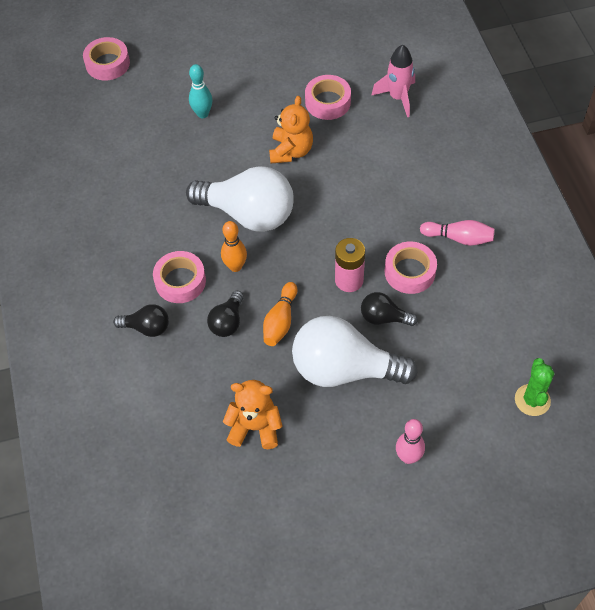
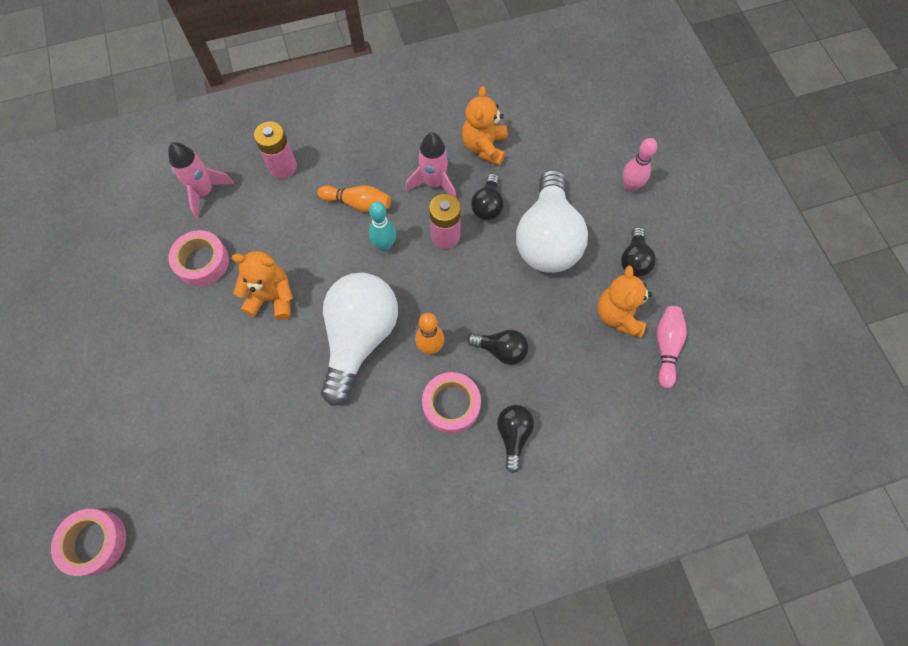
camera: 95 degrees left, 10 degrees up
(202, 114) = (203, 403): turquoise bowling pin -> turquoise bowling pin (384, 245)
(280, 321) = (497, 298): orange bowling pin -> orange bowling pin (358, 203)
(316, 450) = (634, 260): none -> black light bulb
(409, 272) = (434, 183): pink tape -> pink rocket
(426, 151) = (283, 167): none -> pink battery
(455, 318) = (484, 147): none -> orange teddy bear
(459, 238) = (394, 142): pink bowling pin -> pink bowling pin (666, 347)
(532, 400) = (563, 94): green cactus -> none

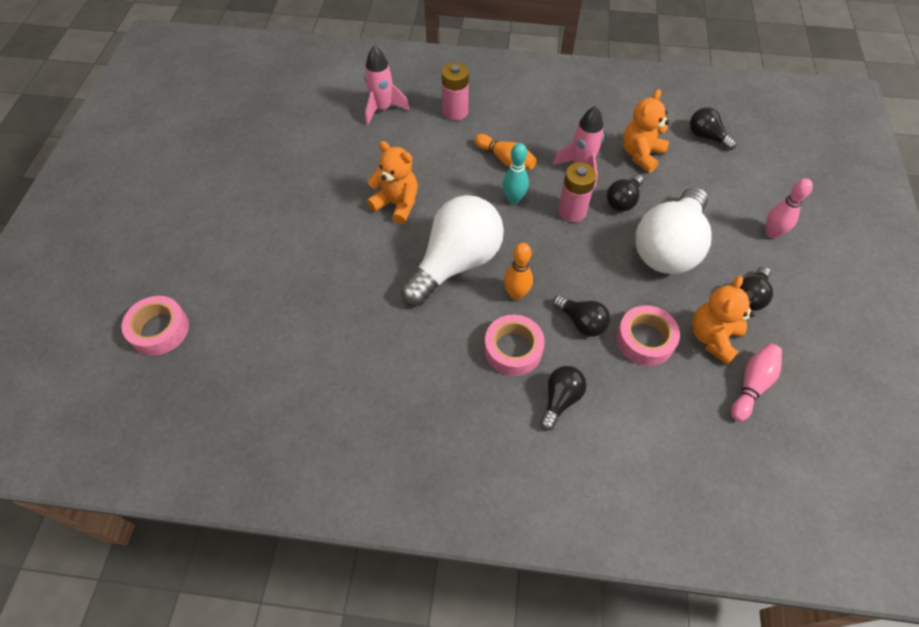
camera: 25 degrees right, 10 degrees down
(202, 262) = (354, 157): pink tape -> pink tape (645, 340)
(536, 103) = (706, 137): none -> black light bulb

